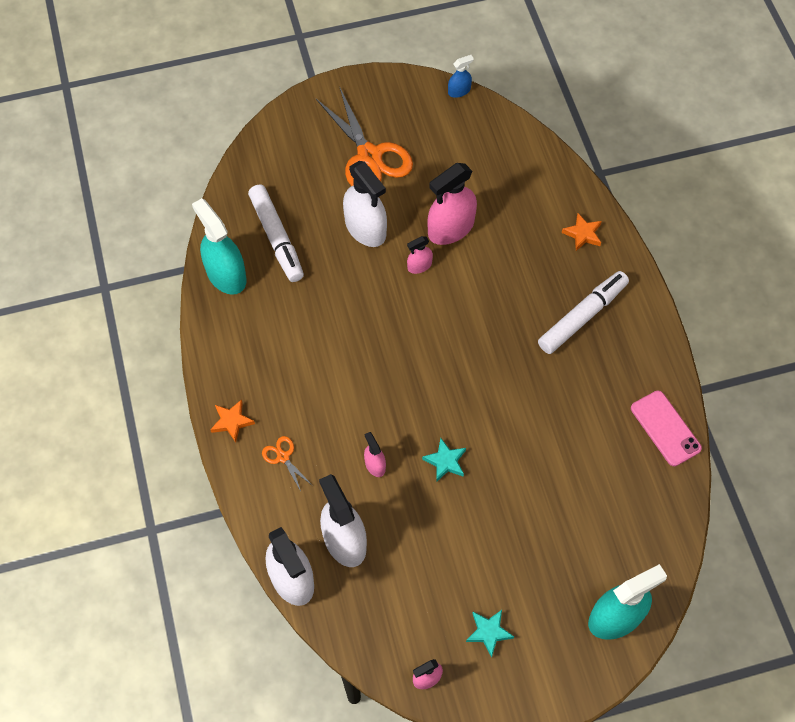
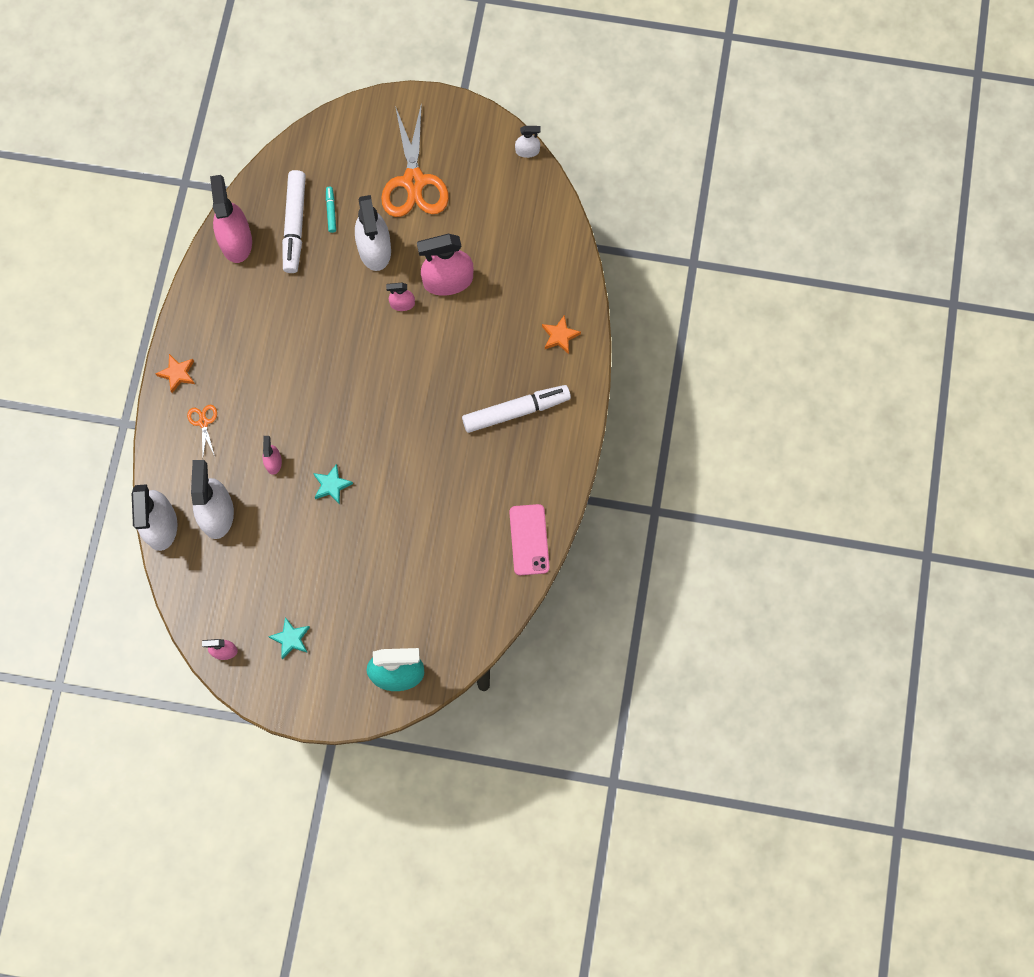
camera: 25 degrees right, 10 degrees up
(226, 274) = (236, 241): turquoise spray bottle -> pink spray bottle
(305, 212) = (331, 211): none -> turquoise marker
(459, 91) = (527, 151): blue spray bottle -> white spray bottle

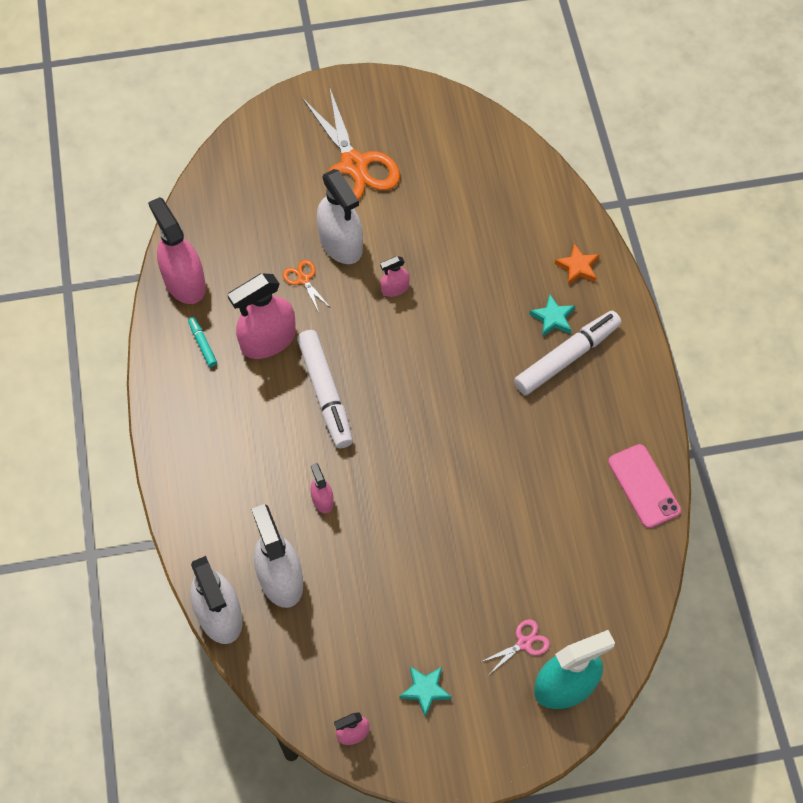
camera: 20 degrees left, 10 degrees down
(177, 374) = (173, 441): orange star -> none
(203, 422) = (224, 483): orange scissors -> orange scissors (303, 279)
(295, 225) = (243, 246): white marker -> white marker (326, 393)
(331, 211) = (277, 220): turquoise marker -> turquoise marker (202, 344)
(331, 485) = (399, 502): turquoise star -> turquoise star (553, 318)
(380, 630) = (524, 643): none -> pink scissors
(448, 281) = (434, 250): pink spray bottle -> pink spray bottle (268, 340)
(527, 151) = (460, 100): white spray bottle -> none

